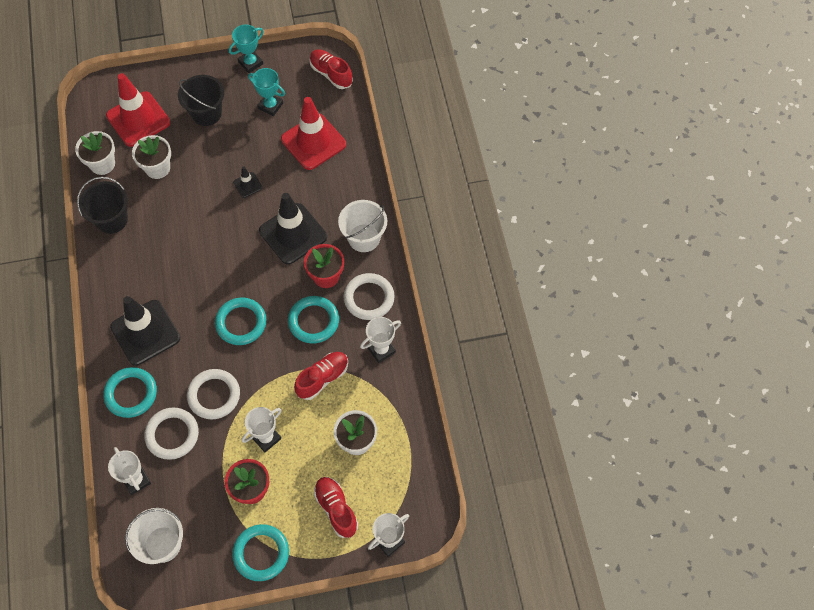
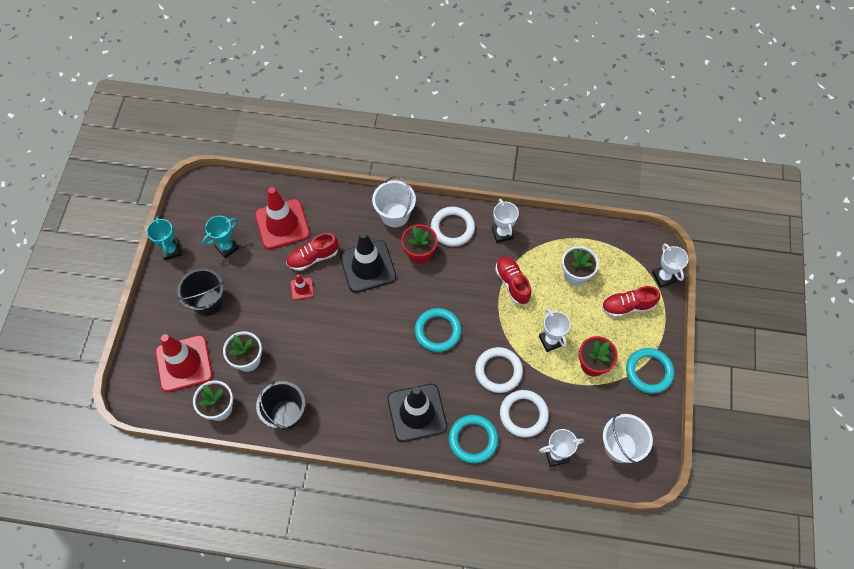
camera: 70 degrees left, 0 degrees up
(247, 185) = (302, 288): black traffic cone -> red traffic cone
(313, 321) = (457, 275): turquoise ring -> none
(331, 74) = (218, 190): red shoe -> red shoe (313, 257)

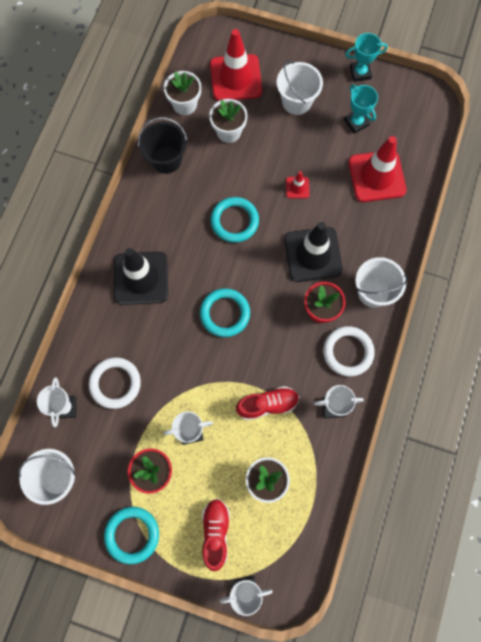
camera: 100 degrees right, 10 degrees up
(208, 302) = (297, 101): black bucket -> white bucket
(313, 257) = (332, 202): red shoe -> none
(473, 440) = (101, 327): turquoise ring -> turquoise ring (234, 221)
(498, 371) = (168, 367): white ring -> none

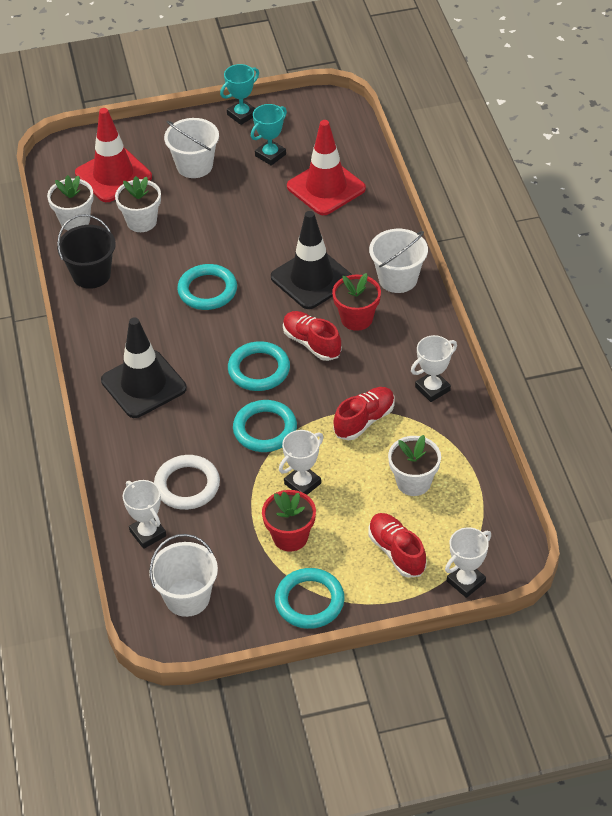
camera: 30 degrees left, 25 degrees down
(196, 368) = (265, 429): none -> turquoise ring
(275, 313) = (311, 343): none -> red shoe
(297, 187) = (251, 233): red traffic cone -> none
(348, 352) = (411, 338): white ring -> none
(356, 122) = (270, 155): turquoise trophy -> turquoise trophy turned 75 degrees counterclockwise

